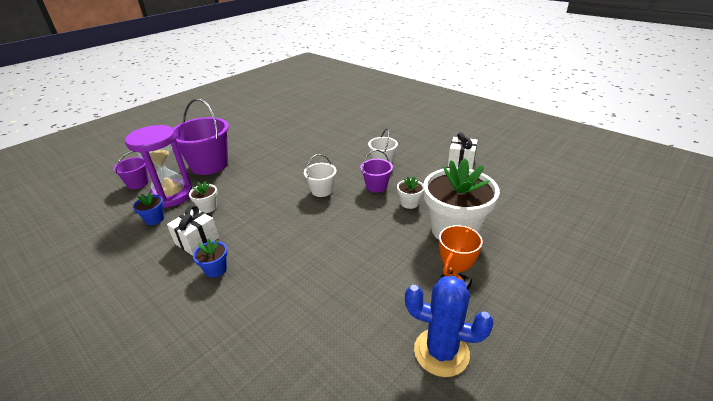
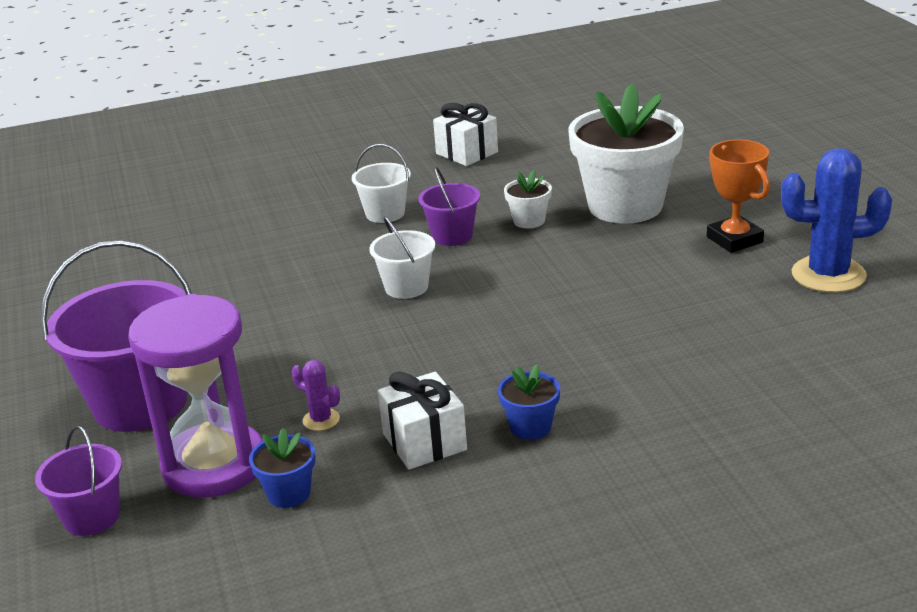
camera: 60 degrees left, 5 degrees down
(208, 207) = (321, 420): white flower pot -> purple cactus
(441, 352) = (828, 275): blue cactus -> blue cactus turned 45 degrees clockwise

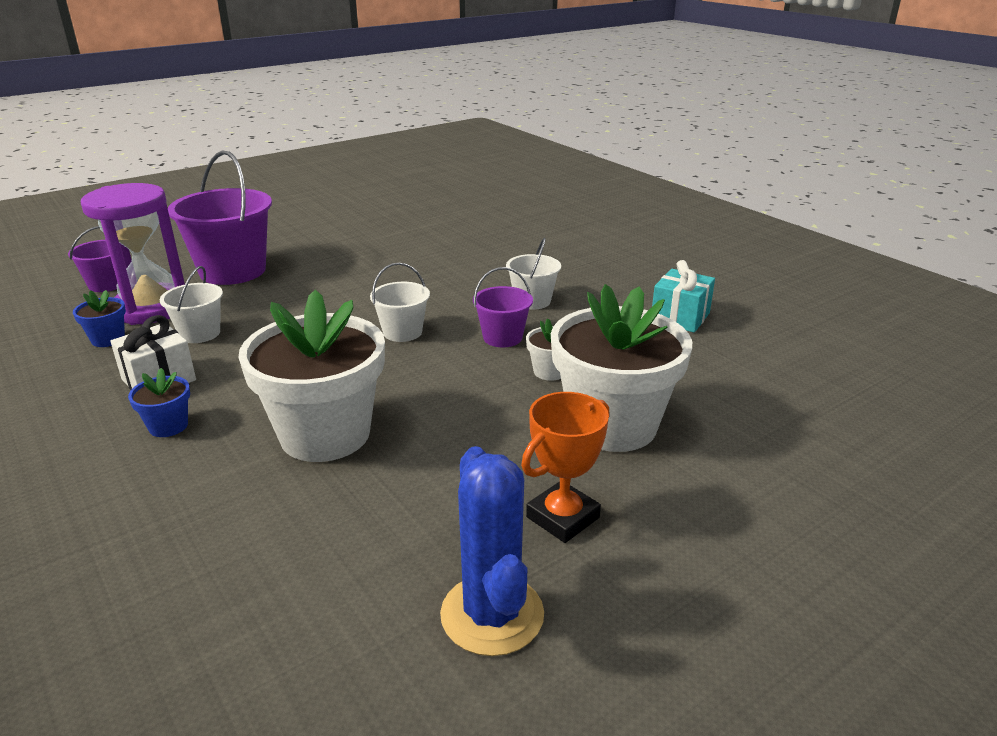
camera: 70 degrees right, 0 degrees up
(321, 420) = (200, 333): purple cactus -> white bucket
(467, 153) = (680, 317): white gift -> turquoise gift
(585, 335) = (325, 434): none -> white flower pot

